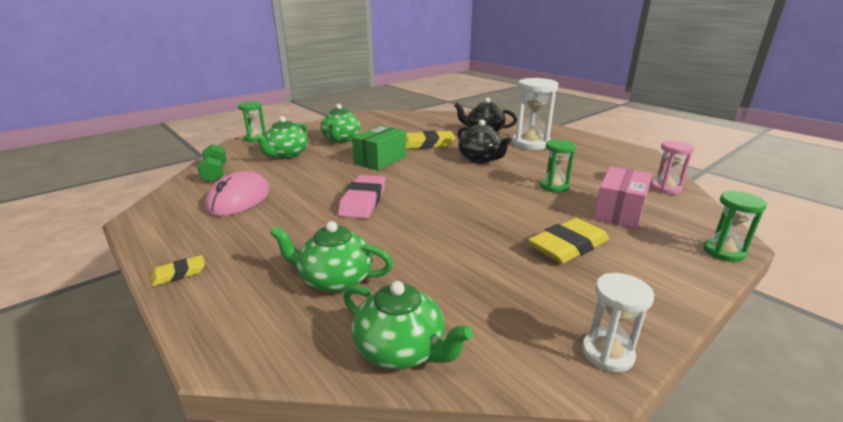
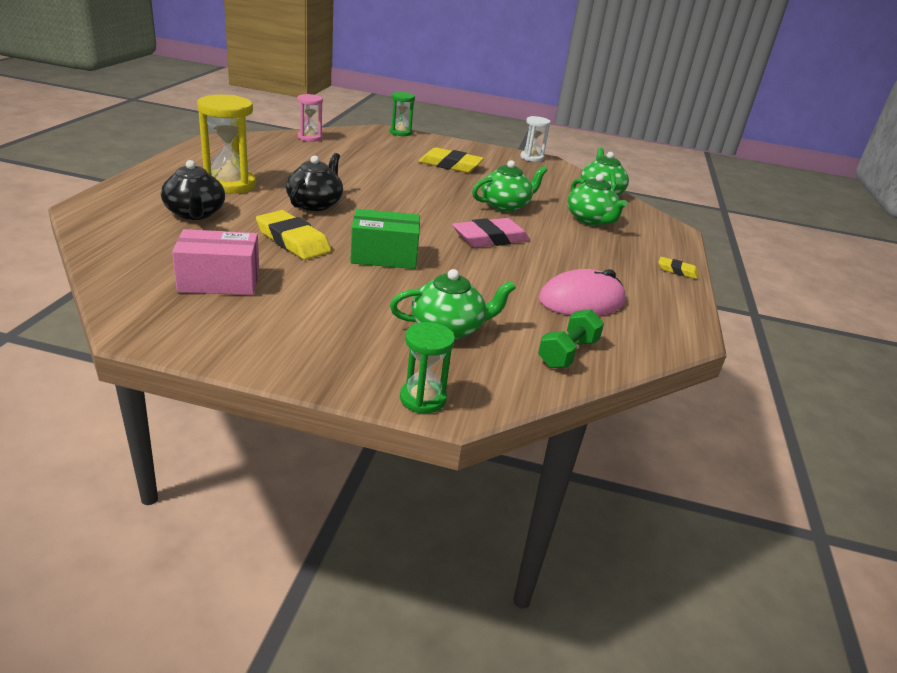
camera: 130 degrees left, 5 degrees up
(341, 139) = (337, 309): green teapot -> green teapot (505, 205)
(530, 144) = (230, 184): white hourglass -> yellow hourglass
(554, 187) = (354, 171): green hourglass -> none
(619, 212) = (377, 152): pink box -> pink box (219, 281)

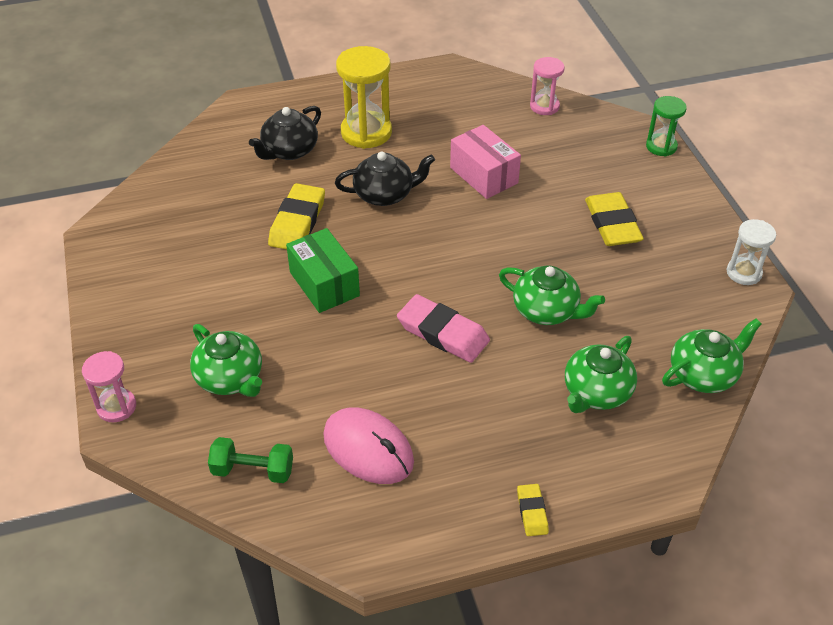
camera: 65 degrees right, 15 degrees up
(219, 281) = (193, 226): pink box -> pink box (483, 175)
(423, 399) = (116, 407): green hourglass -> pink hourglass

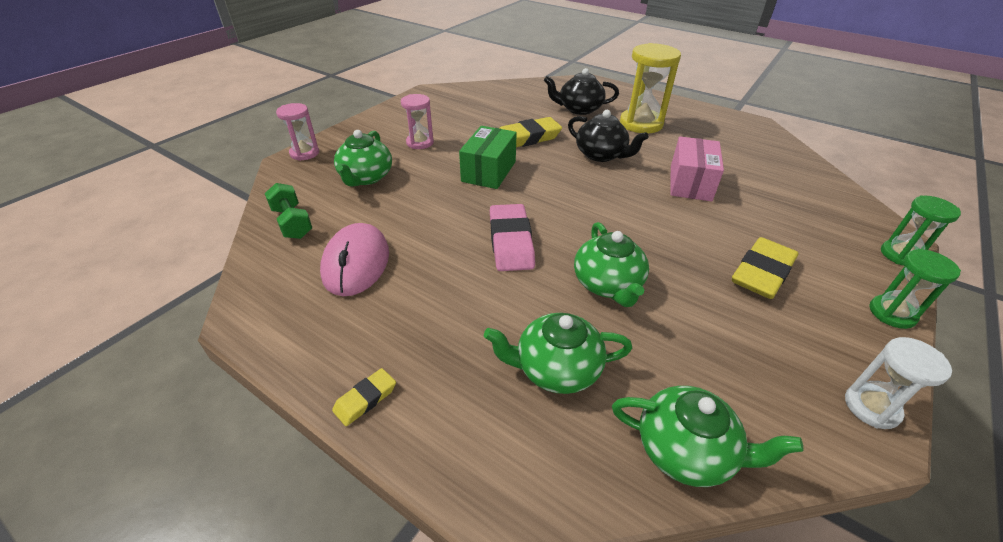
camera: 50 degrees right, 5 degrees down
(544, 106) = (808, 175): pink hourglass -> pink hourglass (420, 143)
(697, 199) = (892, 313): none -> green hourglass

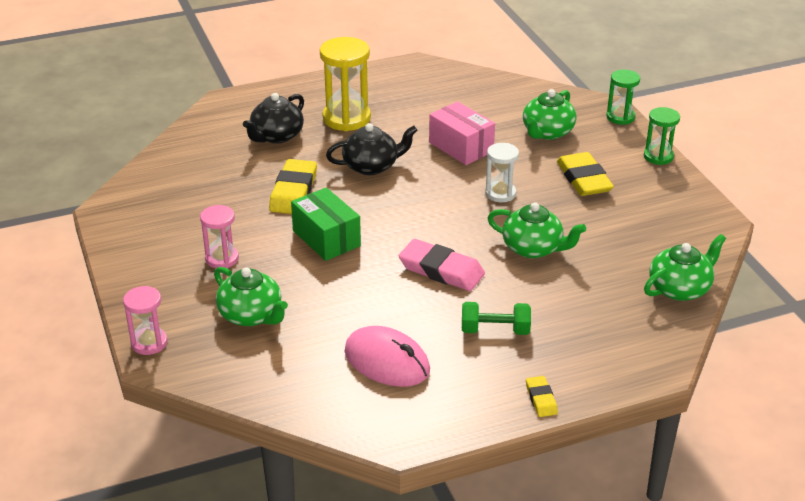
camera: 55 degrees left, 5 degrees down
(292, 223) = (284, 383): green dumbbell -> green dumbbell (495, 330)
(556, 369) = (586, 307): green teapot -> green teapot (547, 132)
(871, 407) = (706, 210): white hourglass -> white hourglass (500, 193)

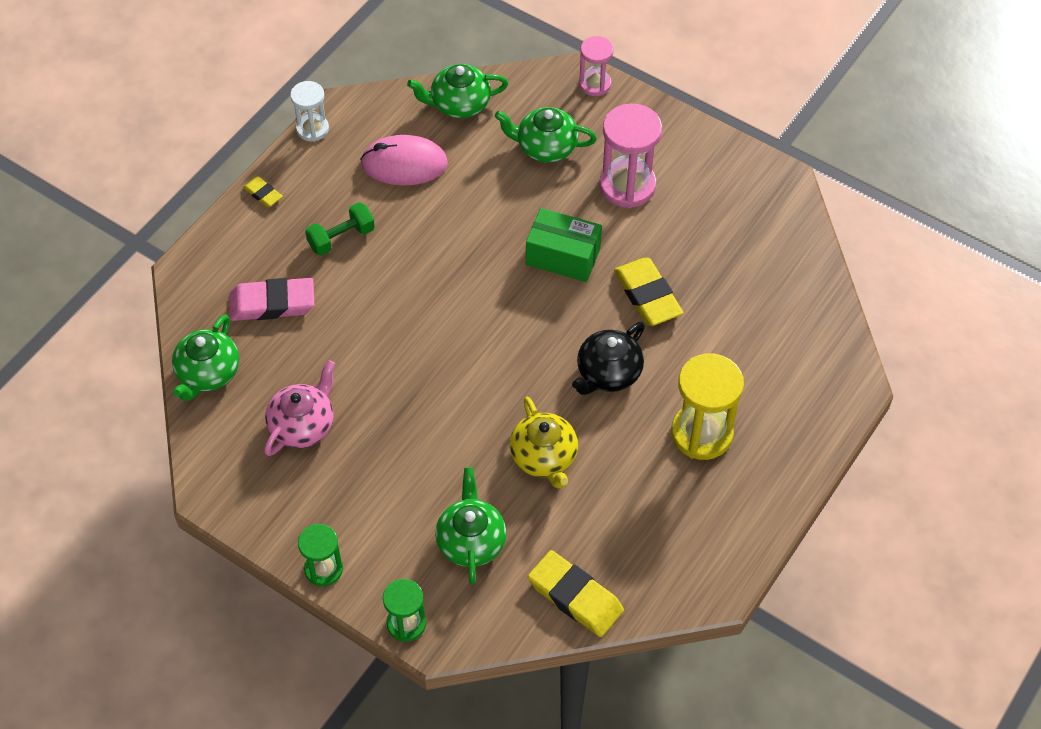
camera: 145 degrees right, 20 degrees up
(222, 258) = (627, 186): pink hourglass -> pink hourglass, size x1.69
(276, 136) = (743, 362): black teapot -> none
(441, 270) = (433, 277): pink eraser -> pink eraser (272, 303)
(461, 147) = (544, 457): pink box -> yellow teapot
(500, 193) = (451, 407): white hourglass -> white hourglass (312, 129)
(533, 248) = (370, 349): green teapot -> green teapot (459, 104)
(584, 179) = (382, 480): yellow eraser -> yellow eraser (575, 596)
(621, 228) = (303, 425): none -> pink teapot

